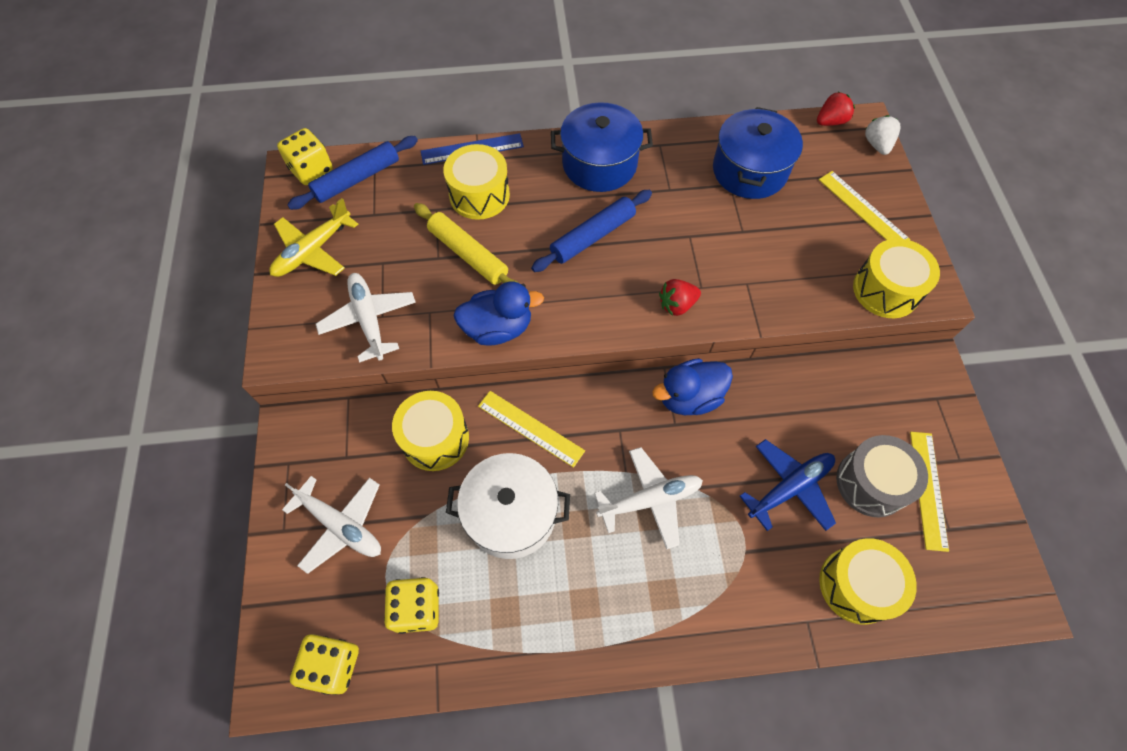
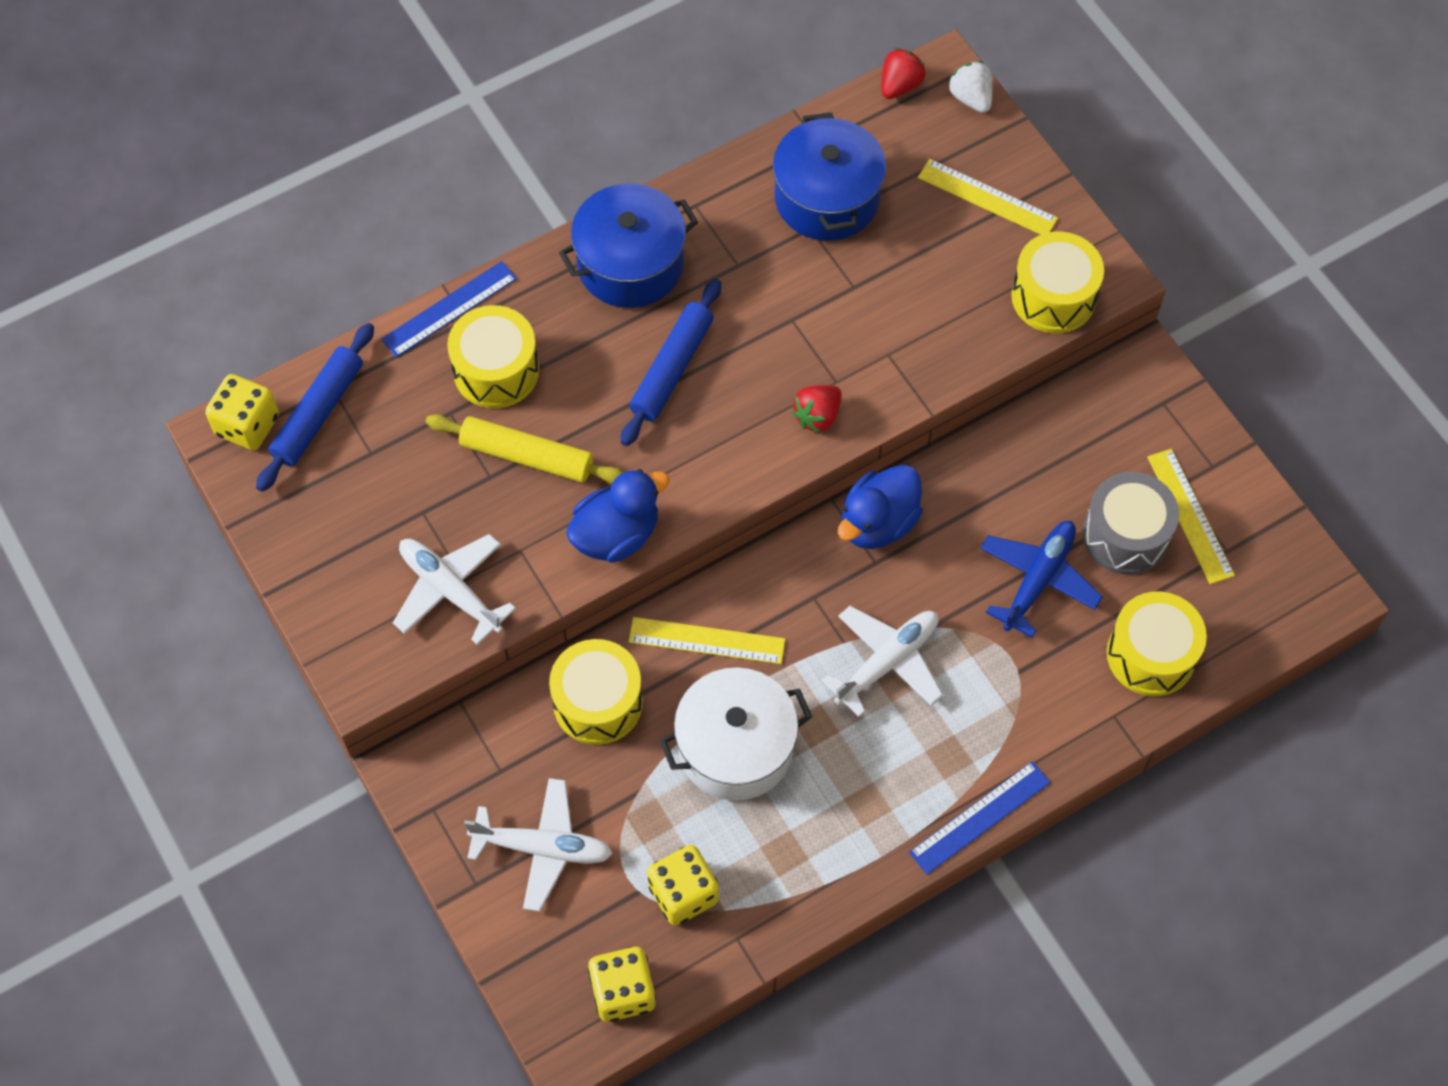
camera: 25 degrees left, 0 degrees up
(313, 251) = (321, 533): yellow plane -> none
(666, 656) = (980, 817): none -> blue ruler

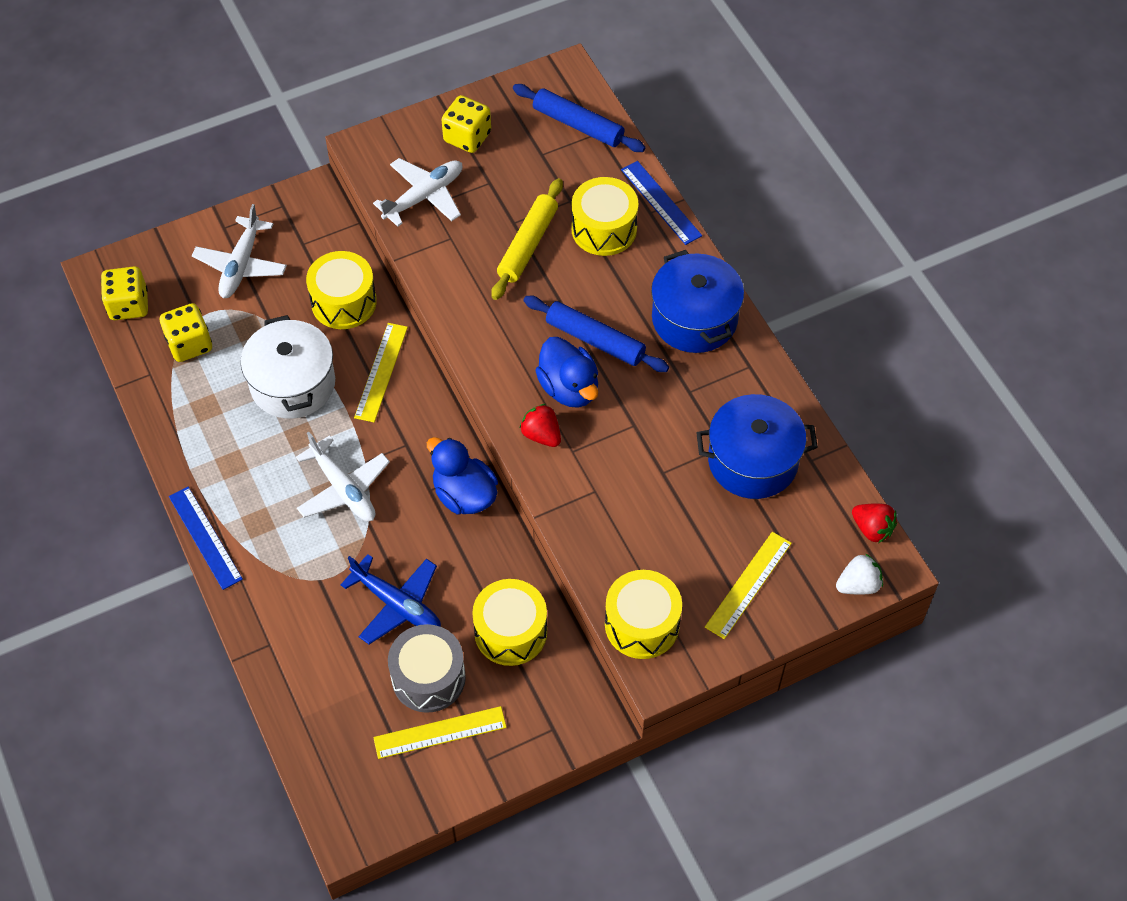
camera: 95 degrees right, 5 degrees down
(247, 425) = (572, 86): yellow dice -> yellow dice (467, 137)
(616, 534) = (454, 296): blue duck -> blue duck (569, 388)
(1151, 655) = (317, 680): yellow drum -> yellow drum (510, 632)

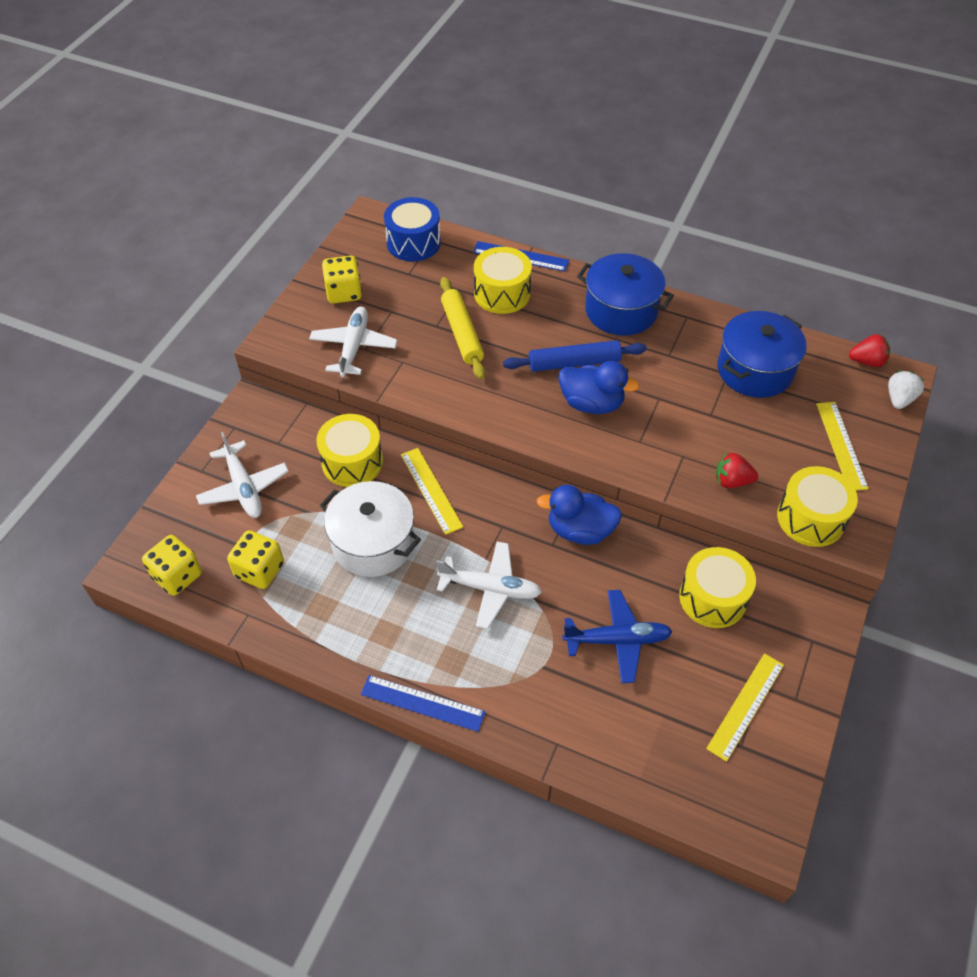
camera: 40 degrees left, 5 degrees down
(428, 678) = (695, 674): grey drum -> none
(541, 435) = (608, 445): red strawberry -> red strawberry (732, 481)
(578, 125) = (413, 243): blue rolling pin -> blue drum

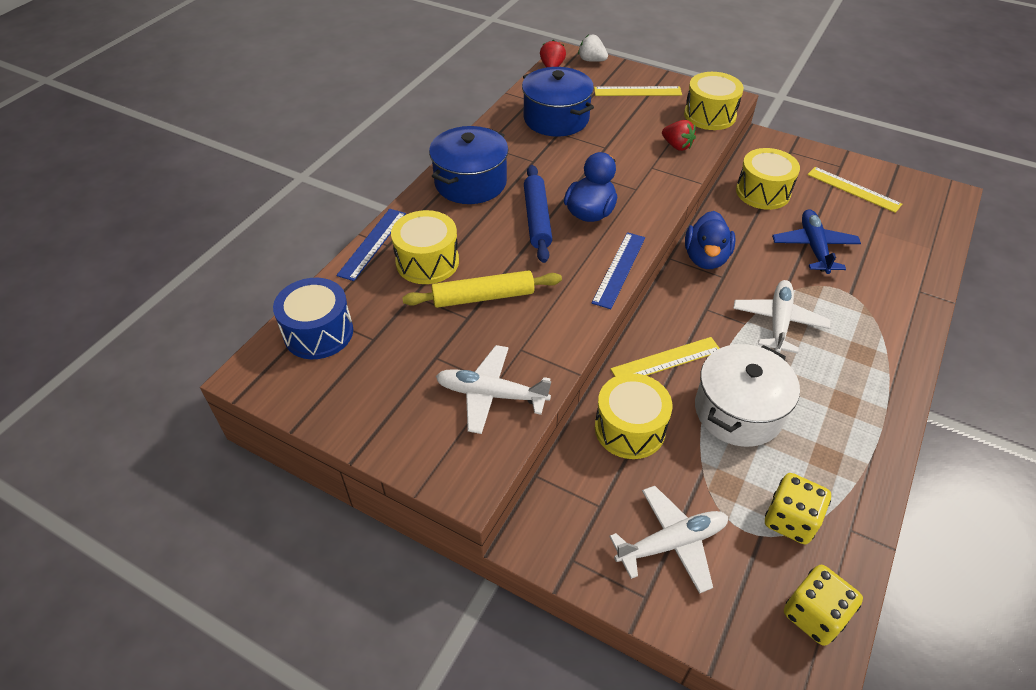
camera: 85 degrees left, 5 degrees down
(344, 292) = (391, 404): yellow dice -> none
(422, 703) = (911, 377): blue ruler -> blue ruler (619, 269)
(732, 481) = (677, 146): red strawberry -> red strawberry turned 60 degrees counterclockwise

